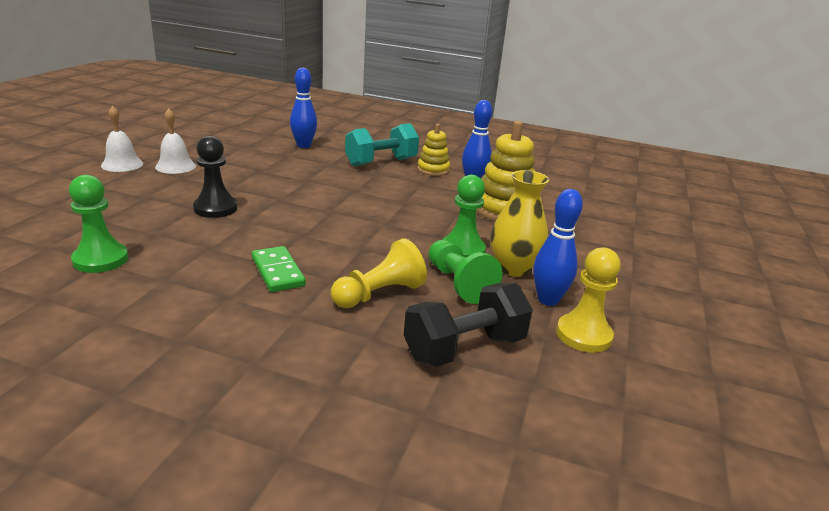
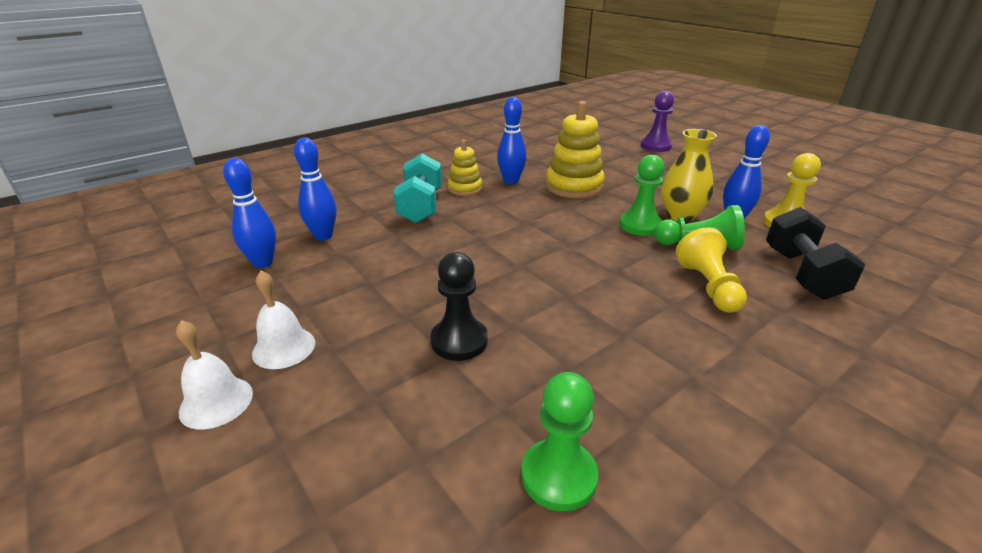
camera: 55 degrees left, 5 degrees up
(255, 140) = (263, 263): none -> blue bowling pin
(277, 272) = (647, 332): green domino -> none
(684, 238) = (655, 146): none -> purple pawn

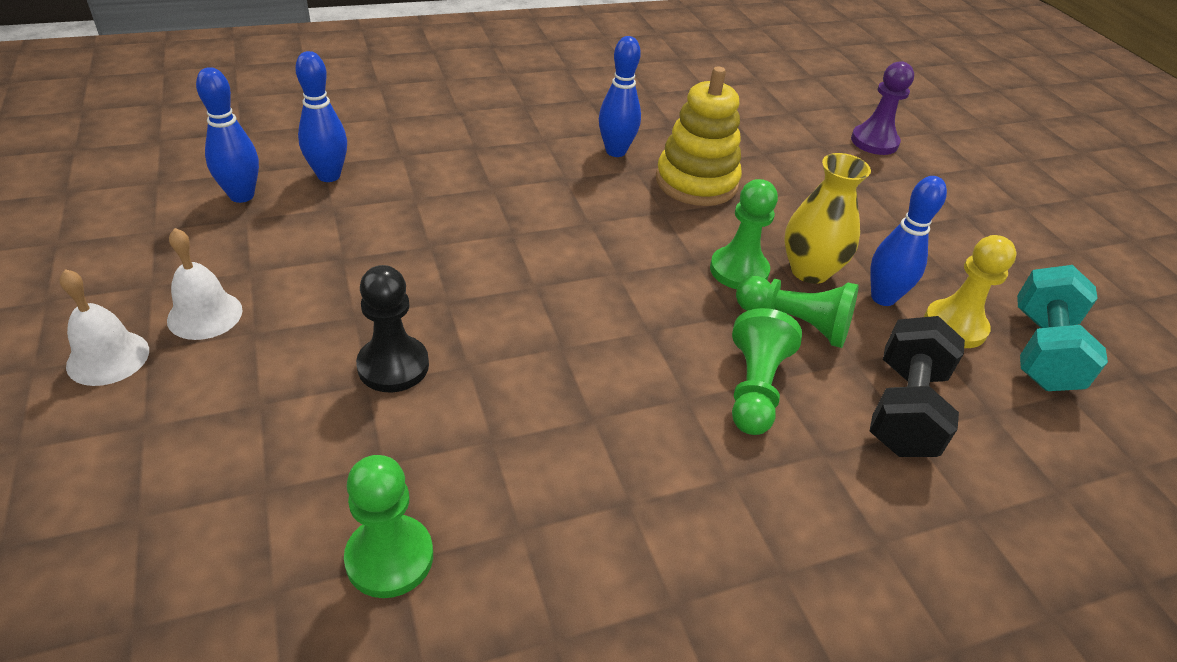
camera: 15 degrees right, 10 degrees up
(421, 206) = (471, 162): turquoise dumbbell -> turquoise dumbbell (1042, 351)
(465, 188) = (546, 148): yellow stacking toy -> none
(708, 286) = (754, 388): yellow pawn -> green pawn

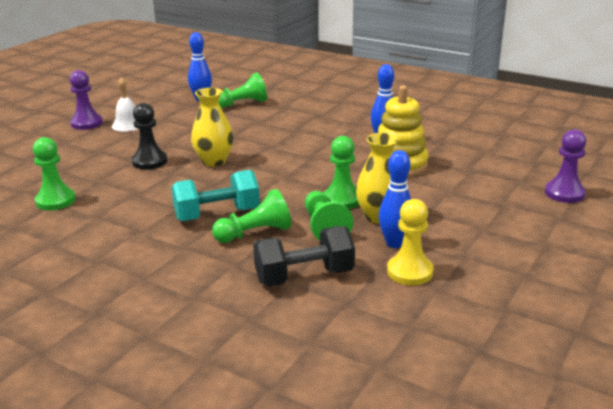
camera: 55 degrees right, 15 degrees down
(108, 357) = (86, 123): white bell -> purple pawn
(329, 176) = (242, 104): blue bowling pin -> green pawn
(488, 304) = (214, 161): none -> yellow vase
(1042, 351) = (440, 307): turquoise dumbbell -> turquoise dumbbell (217, 215)

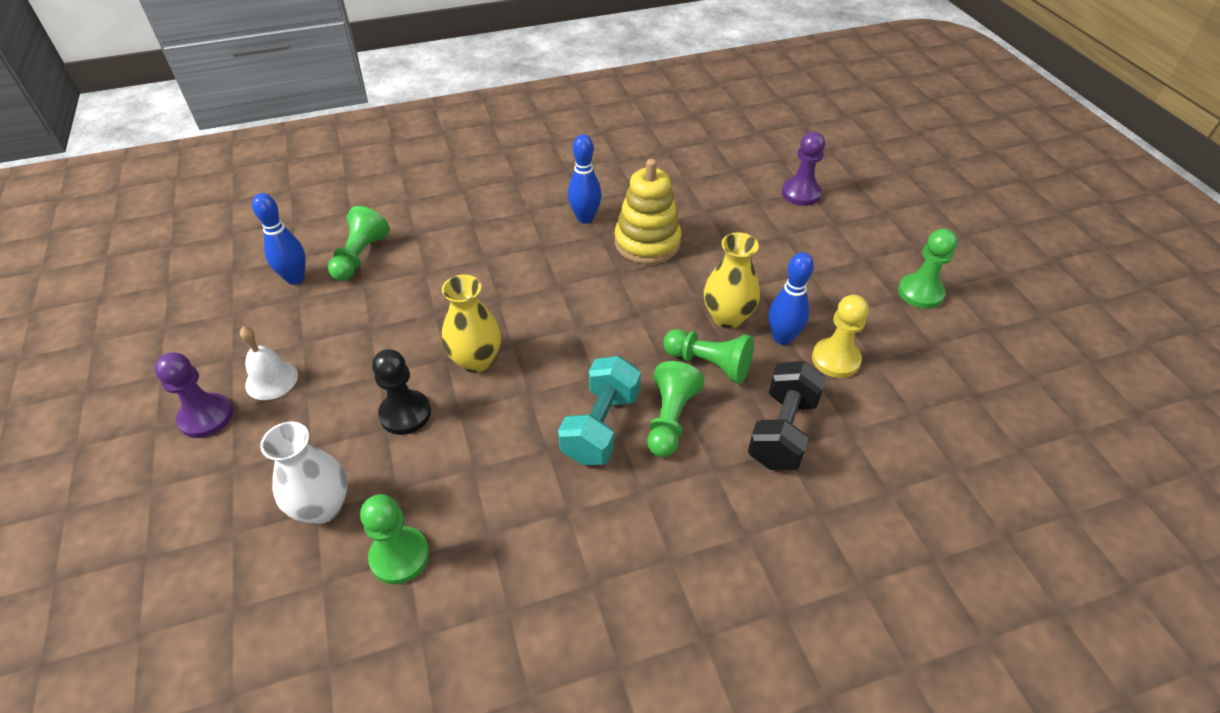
camera: 50 degrees left, 20 degrees up
(65, 170) = (322, 507): none -> white vase
(342, 200) = (671, 320): green pawn -> green pawn (920, 293)

